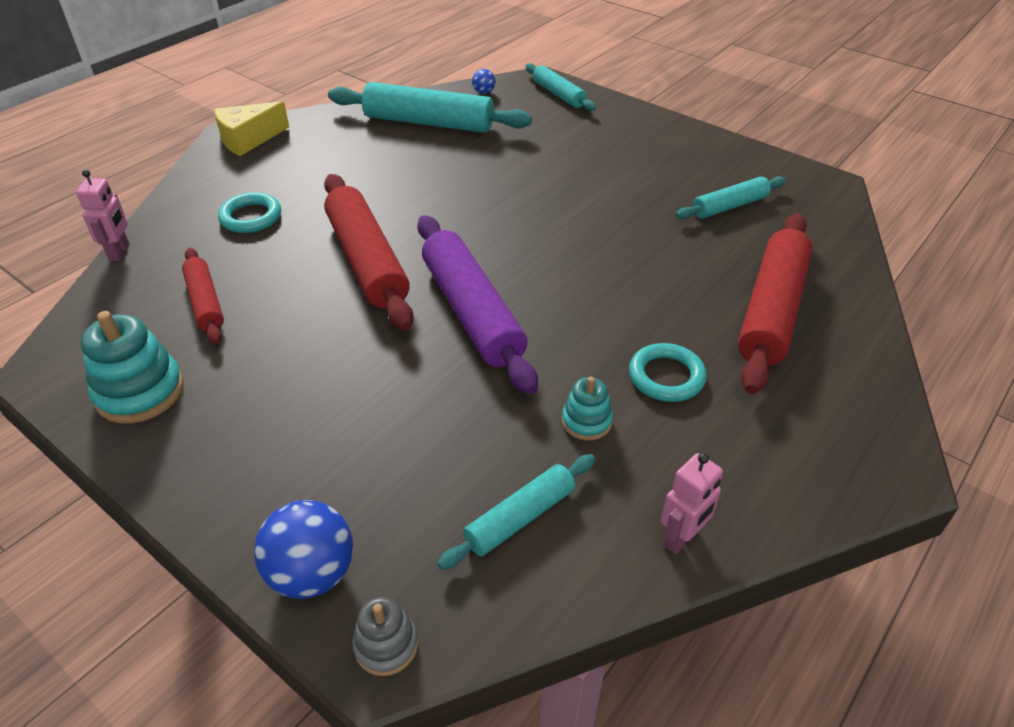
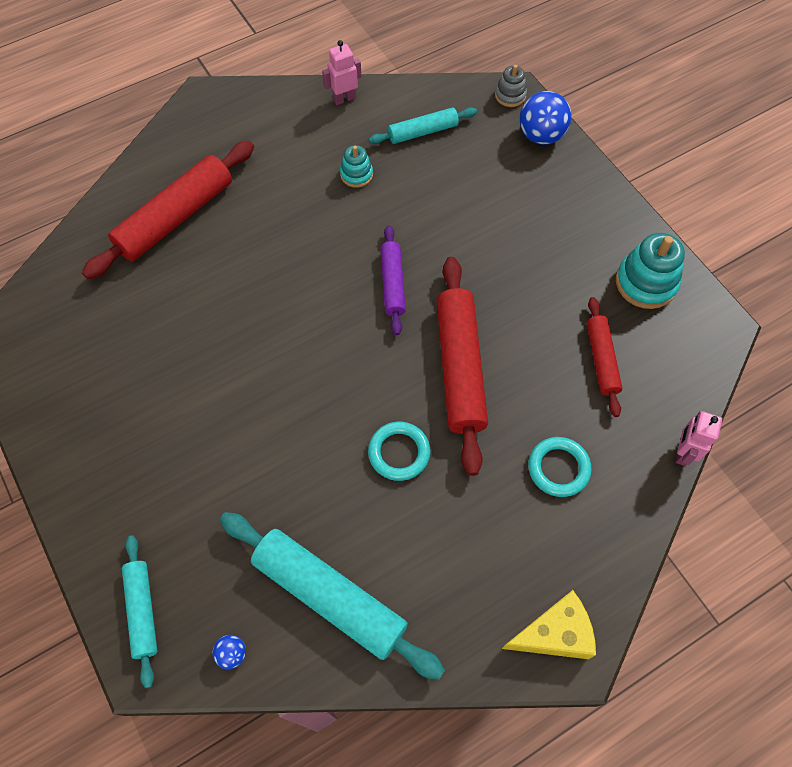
camera: 160 degrees left, 20 degrees up
(472, 312) = (392, 284): purple rolling pin -> purple rolling pin, size x0.56
(666, 377) = (287, 189): turquoise ring -> turquoise ring (399, 453)
(729, 206) = (111, 336): turquoise rolling pin -> none

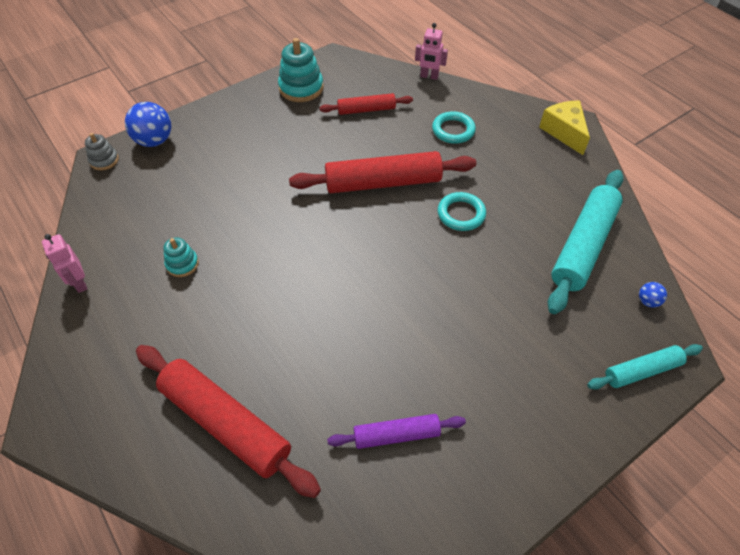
camera: 95 degrees left, 10 degrees down
(392, 284) = (307, 228): purple rolling pin -> purple rolling pin (396, 435)
(423, 132) = (136, 218): turquoise rolling pin -> none

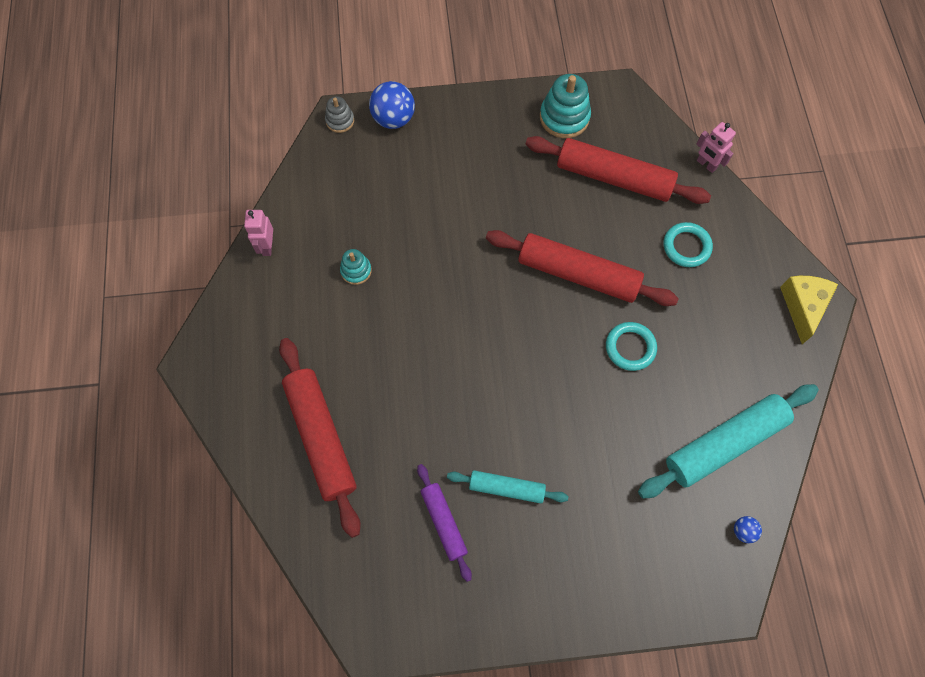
camera: 30 degrees right, 15 degrees up
(366, 110) = (614, 177): red rolling pin -> red rolling pin, size x1.79
(396, 435) = (443, 522): purple rolling pin -> purple rolling pin turned 45 degrees clockwise
(642, 371) = (685, 589): turquoise rolling pin -> turquoise rolling pin (506, 488)

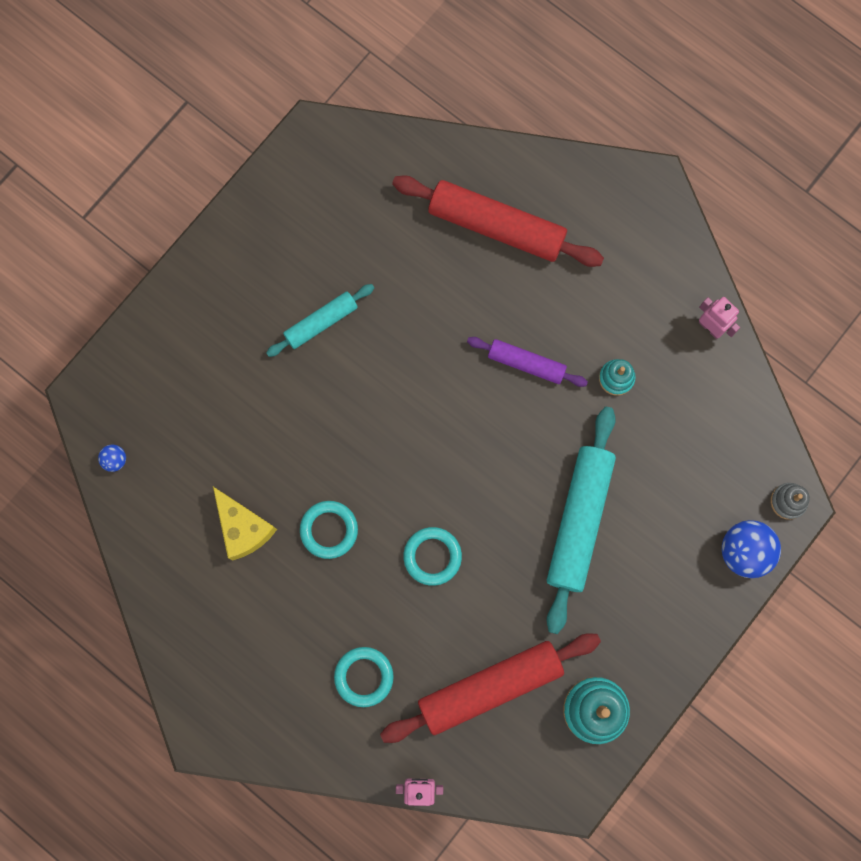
camera: 135 degrees right, 10 degrees up
(443, 522) = (343, 255): purple rolling pin -> purple rolling pin (526, 363)
(578, 274) = (432, 556): red rolling pin -> turquoise ring
(724, 444) = (184, 518): turquoise rolling pin -> turquoise rolling pin (579, 520)
(803, 306) = (215, 713): yellow cheese -> yellow cheese (243, 528)

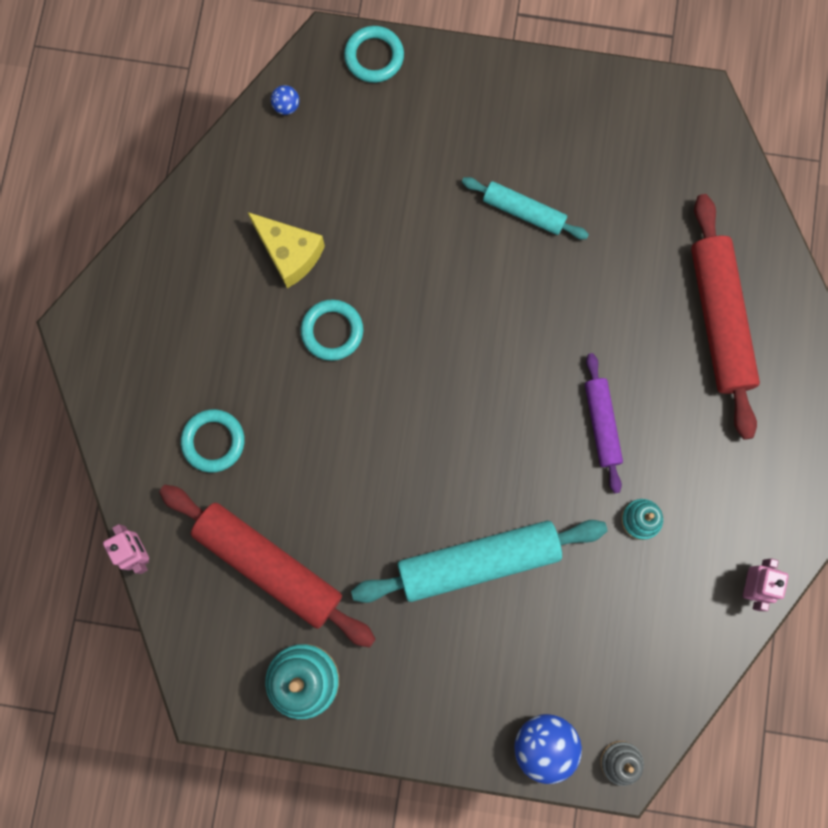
camera: 60 degrees right, 0 degrees up
(243, 528) = (289, 253): yellow cheese -> yellow cheese turned 75 degrees counterclockwise
(432, 556) = (362, 441): turquoise ring -> turquoise ring (374, 57)

